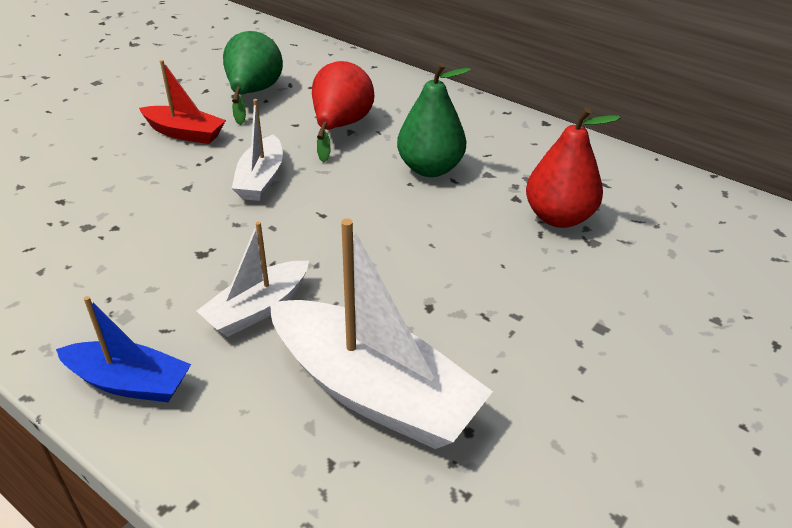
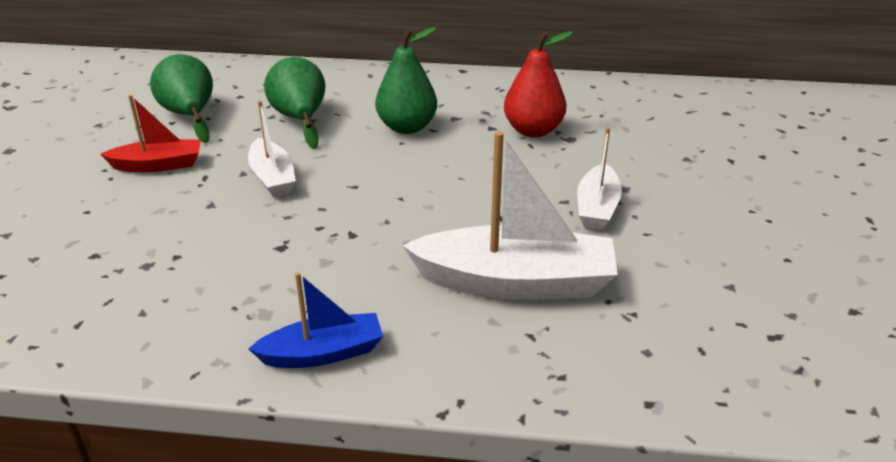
camera: 30 degrees left, 5 degrees down
(258, 309) = (373, 266): white boat -> white boat (597, 207)
(340, 127) = (300, 119): red pear -> green pear

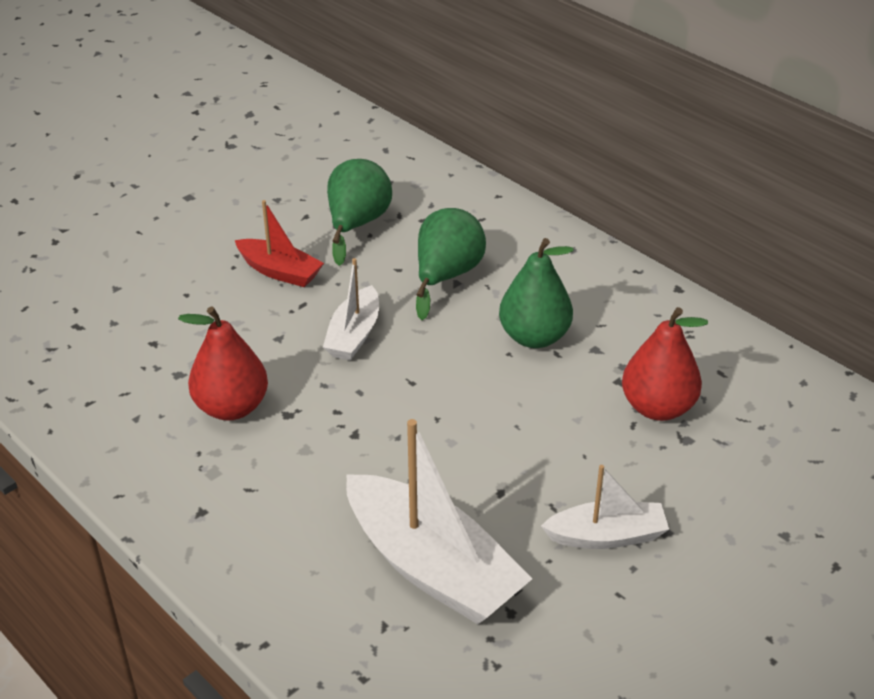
camera: 40 degrees right, 5 degrees up
(226, 264) = (231, 407): none -> red pear
(323, 353) = (215, 535): blue boat -> none
(597, 207) = (606, 536): white boat -> white boat turned 150 degrees counterclockwise

